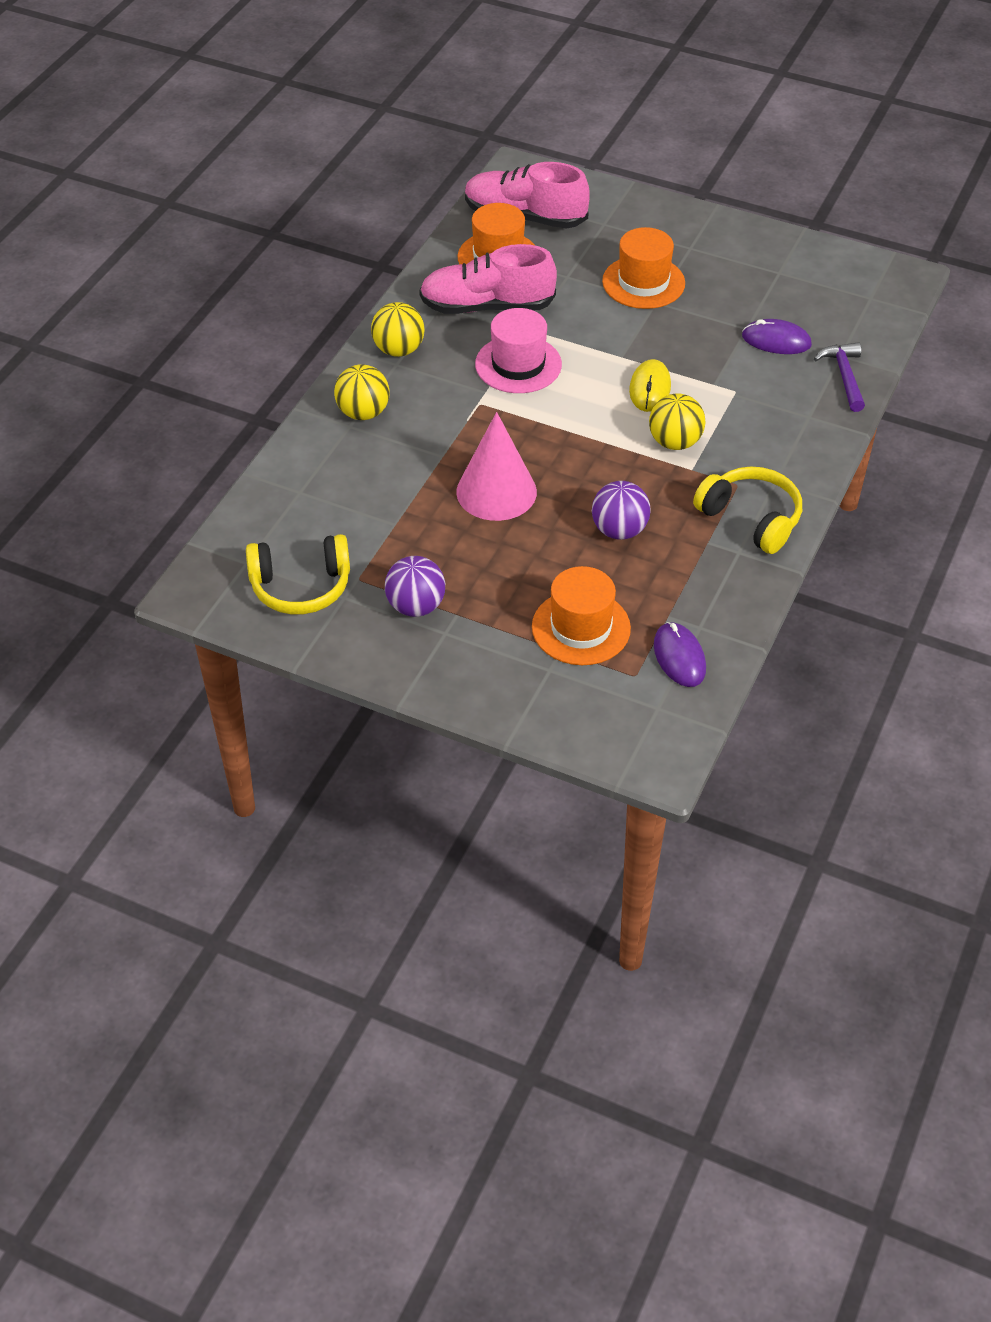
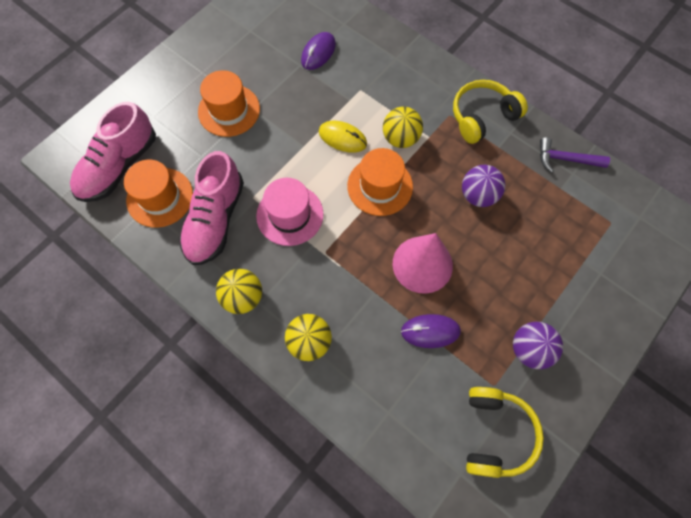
camera: 75 degrees left, 20 degrees up
(581, 628) = (565, 243): orange hat -> orange hat (380, 186)
(679, 657) = (598, 192): purple mouse -> purple mouse (430, 331)
(844, 376) = (364, 28): purple hammer -> purple hammer (565, 159)

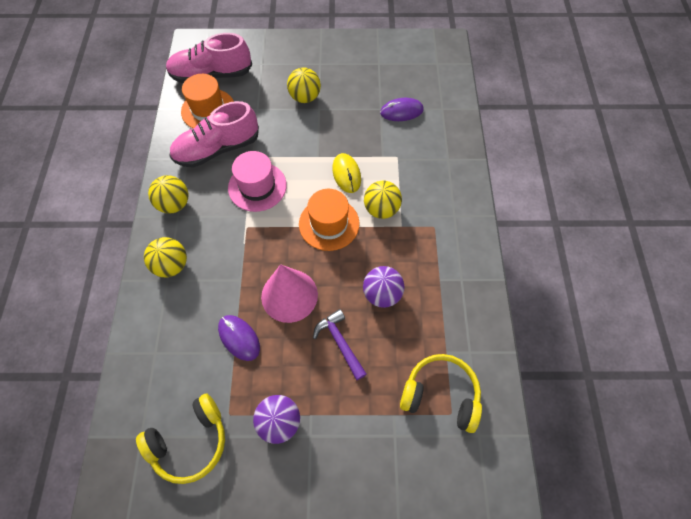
camera: 50 degrees right, 5 degrees down
(229, 110) = (305, 97): orange hat -> yellow ball
(482, 117) = (455, 250): yellow headphones -> yellow headphones (440, 394)
(565, 159) = (477, 337): purple hammer -> purple hammer (340, 342)

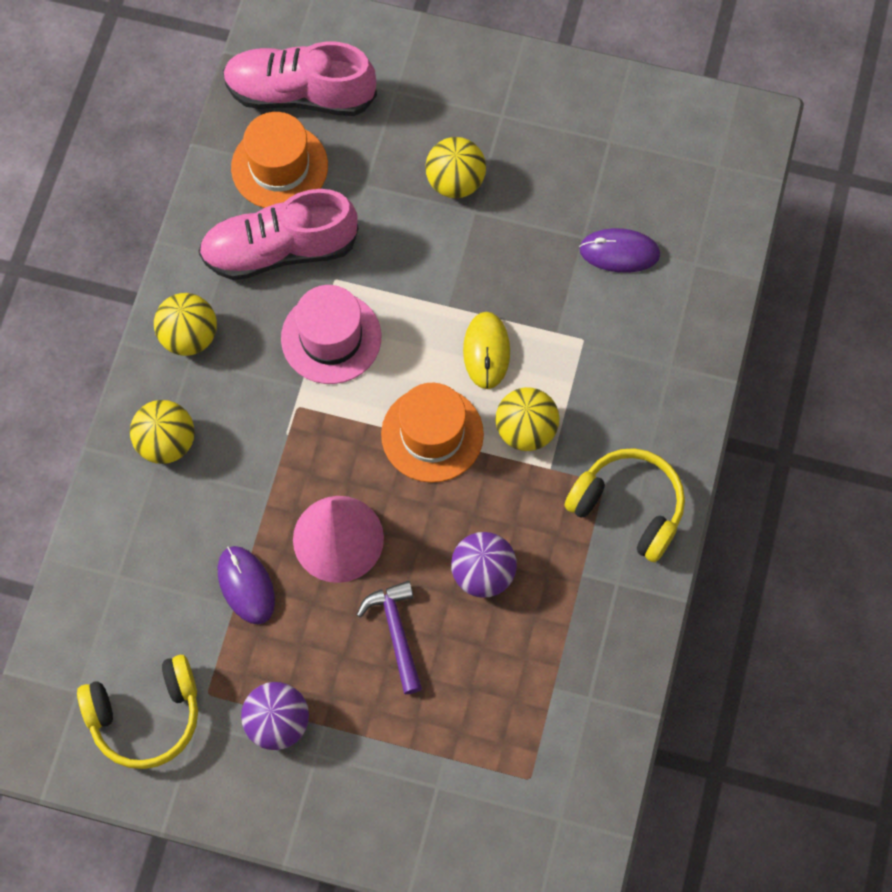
camera: 15 degrees right, 5 degrees up
(440, 394) = (523, 747): yellow headphones -> yellow headphones (628, 507)

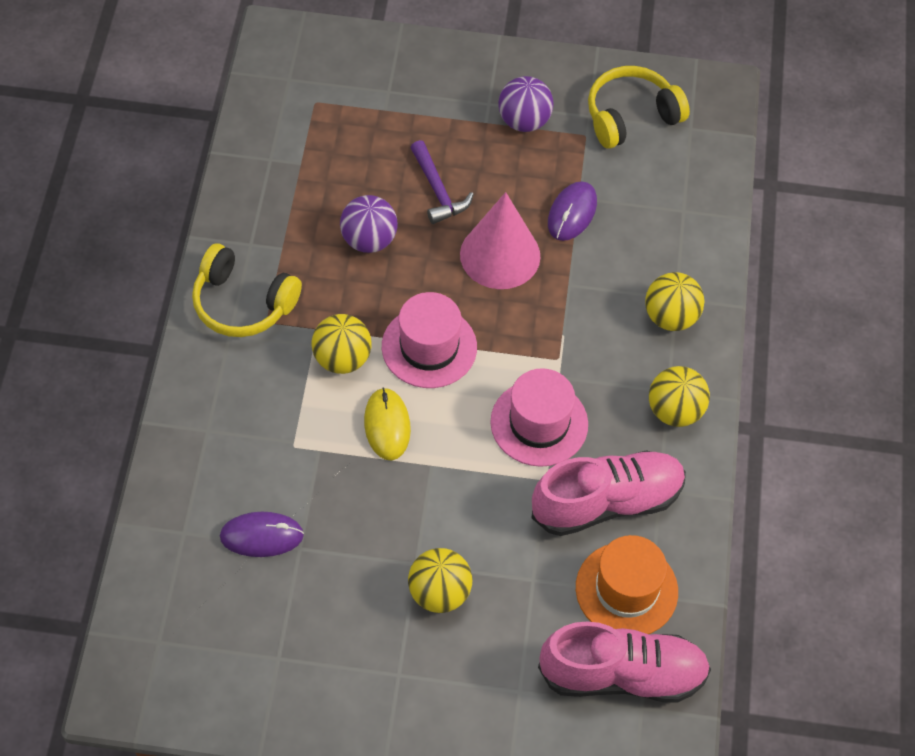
camera: 170 degrees right, 10 degrees down
(246, 585) = (572, 213): purple mouse -> purple mouse turned 60 degrees clockwise
(432, 434) = (429, 347): orange hat -> pink hat

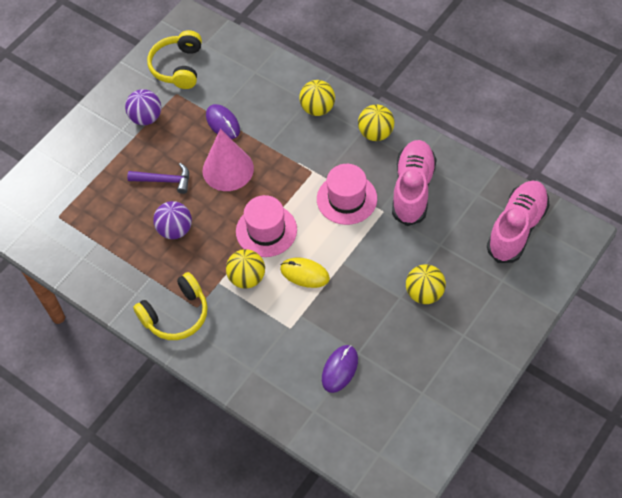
camera: 55 degrees left, 0 degrees up
(626, 589) = (469, 204): orange hat -> none

